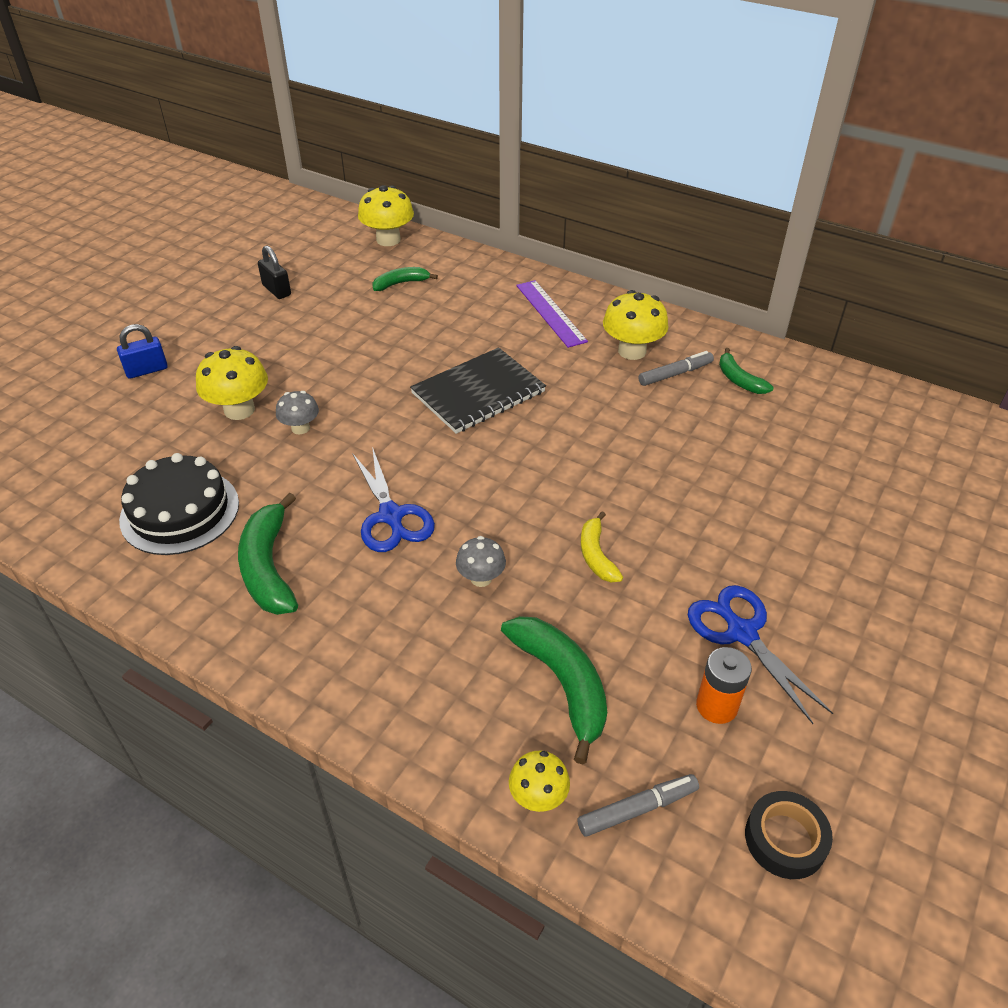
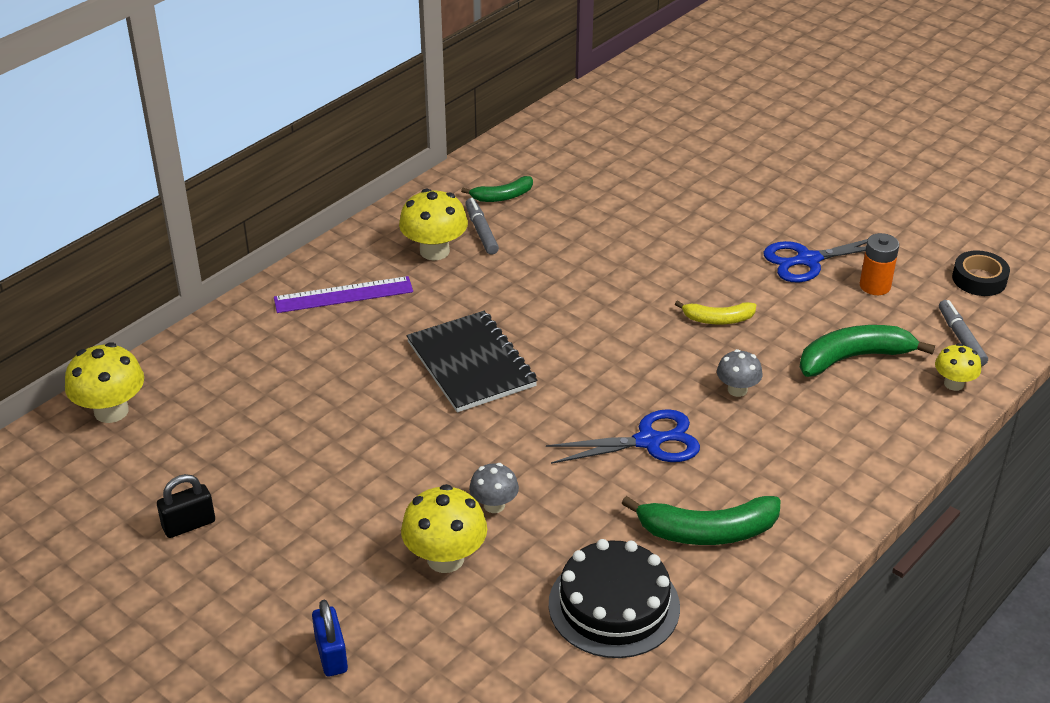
camera: 80 degrees left, 5 degrees down
(401, 283) = (227, 406): green banana -> none

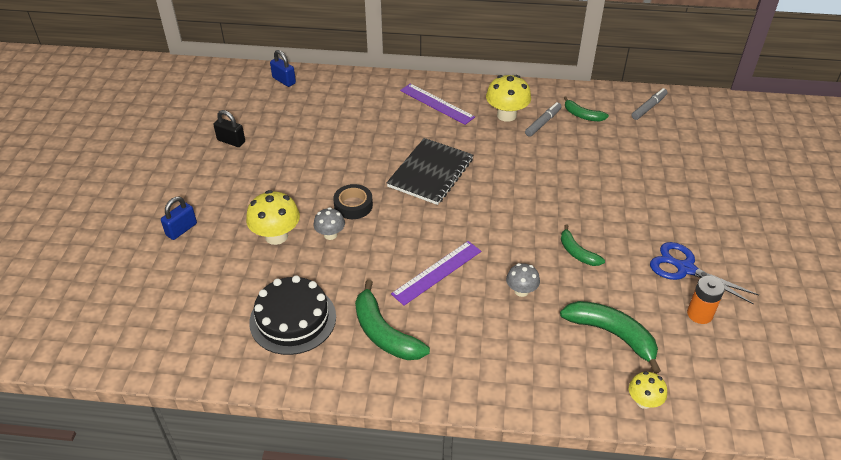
camera: 55 degrees right, 5 degrees up
(111, 411) = (284, 80): yellow mushroom -> blue padlock
(648, 441) = (437, 272): blue scissors -> purple ruler
(718, 319) = (577, 252): yellow banana -> green banana
(960, 338) = (698, 385): grey marker -> grey marker (648, 107)
(979, 279) = (777, 369): black tape -> black tape (353, 205)

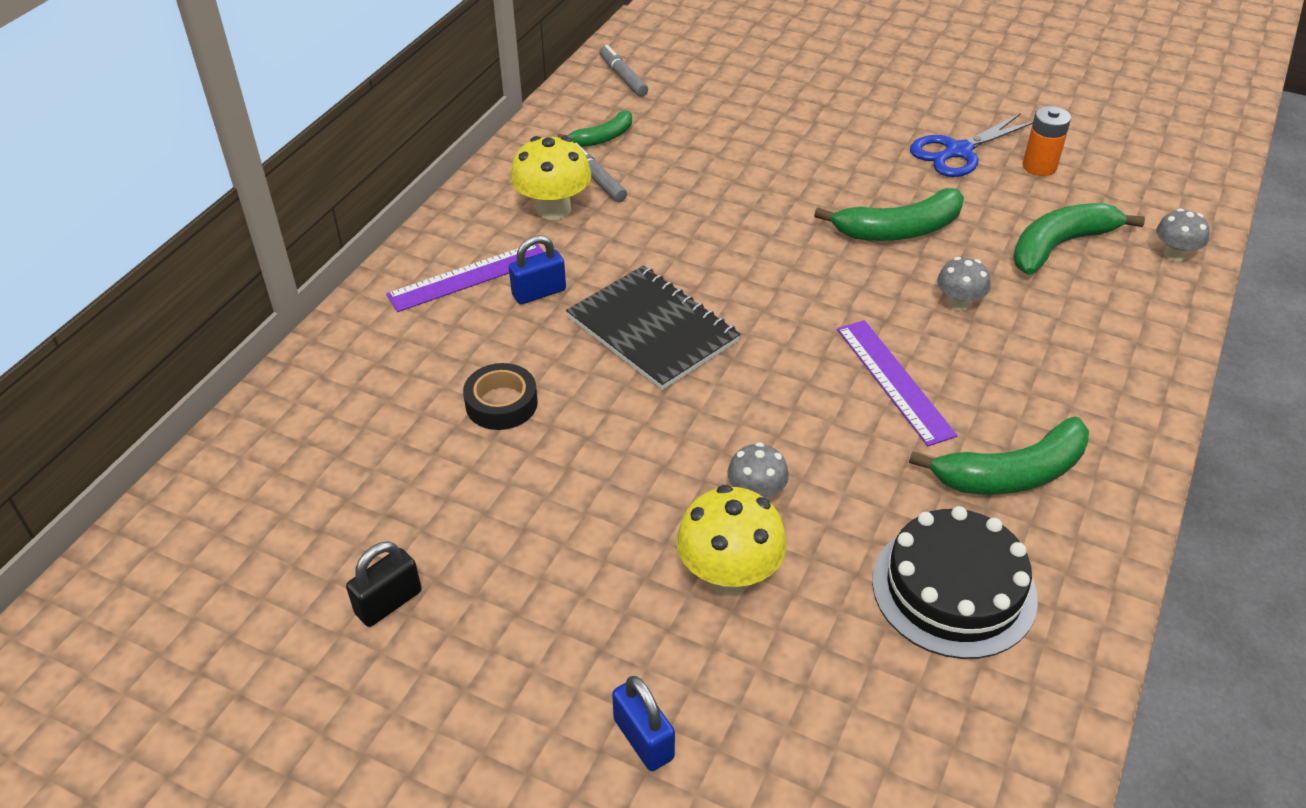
camera: 70 degrees left, 0 degrees up
(284, 80) = (232, 473): blue padlock -> blue padlock (539, 292)
(353, 205) = (691, 446): black tape -> black tape (501, 403)
(577, 252) = (898, 230): green banana -> green banana, size x1.68
(644, 401) = (1174, 254): yellow mushroom -> grey mushroom

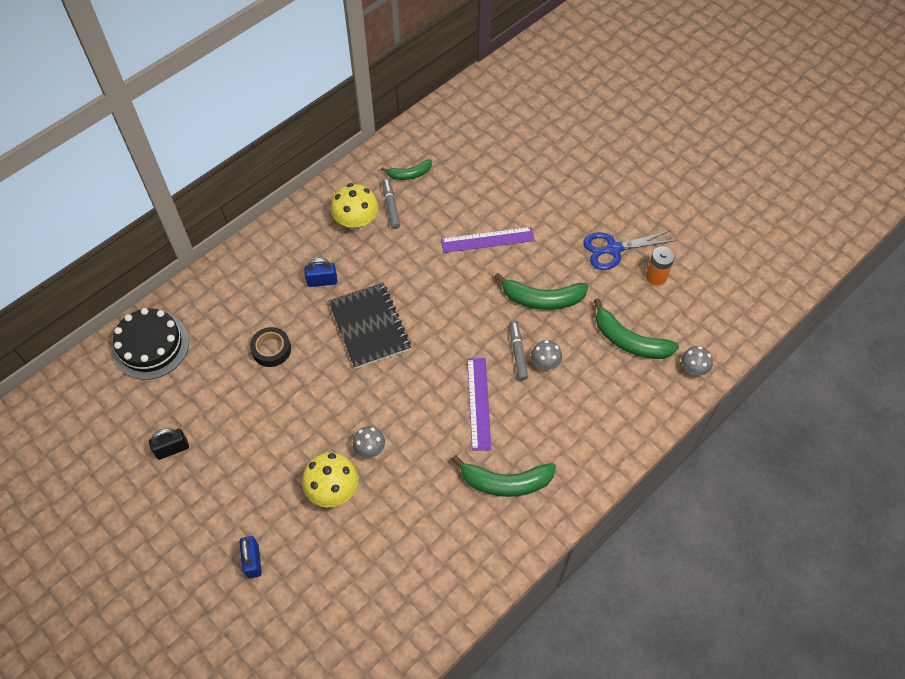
camera: 20 degrees right, 15 degrees up
(468, 276) = (290, 258): purple ruler -> purple ruler (487, 240)
(623, 77) = (445, 126): grey marker -> grey marker (517, 352)
(953, 589) = (436, 537): black cake -> black cake (150, 345)
(1060, 246) = (629, 341): green banana -> green banana turned 135 degrees counterclockwise

